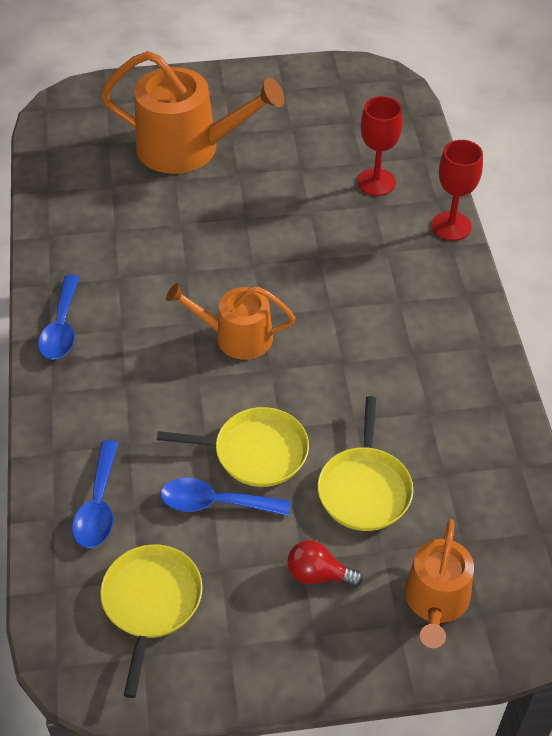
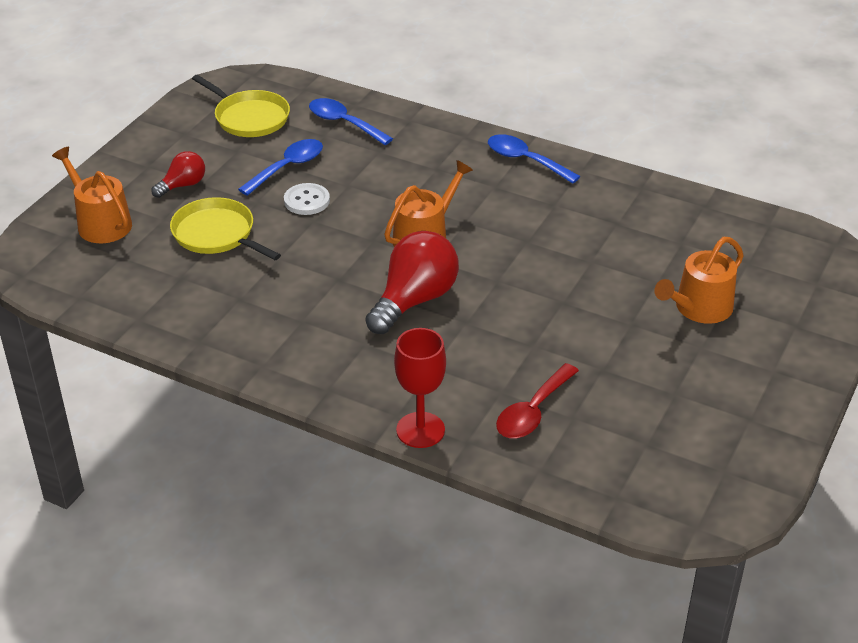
camera: 125 degrees right, 10 degrees down
(188, 148) = (699, 308): orange watering can -> orange watering can, size x0.60
(256, 452) = (307, 201): yellow pan -> white button
(323, 300) = (414, 300): none -> red light bulb
(376, 182) = (533, 411): red goblet -> red spoon

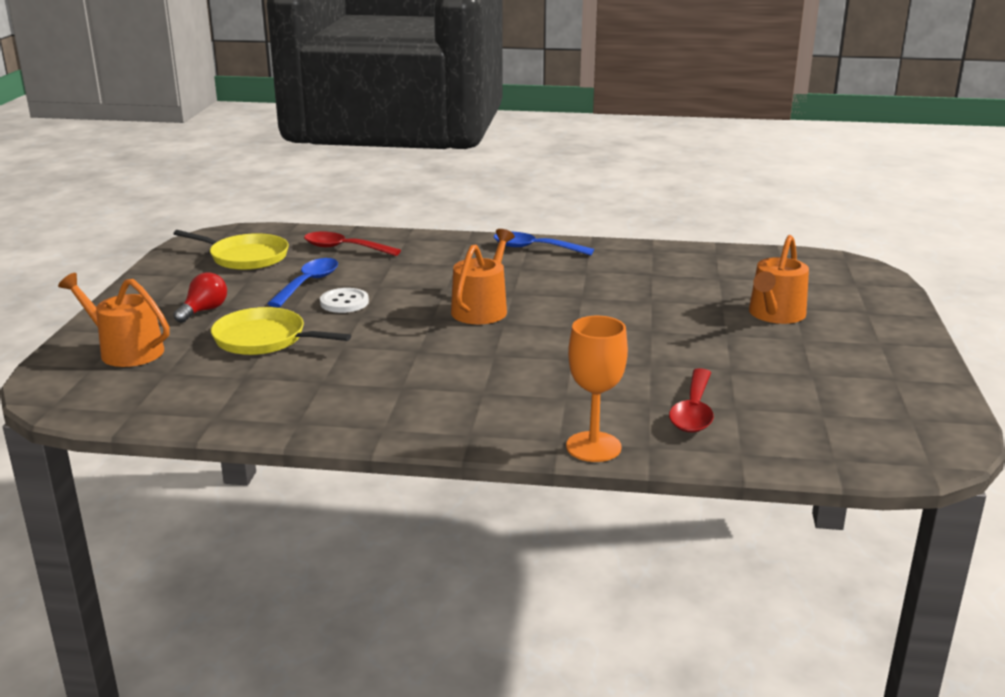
camera: 20 degrees left, 15 degrees down
(344, 123) = (345, 248): blue spoon -> red spoon
(414, 300) = (507, 353): red light bulb -> none
(420, 430) = (593, 447): red goblet -> orange goblet

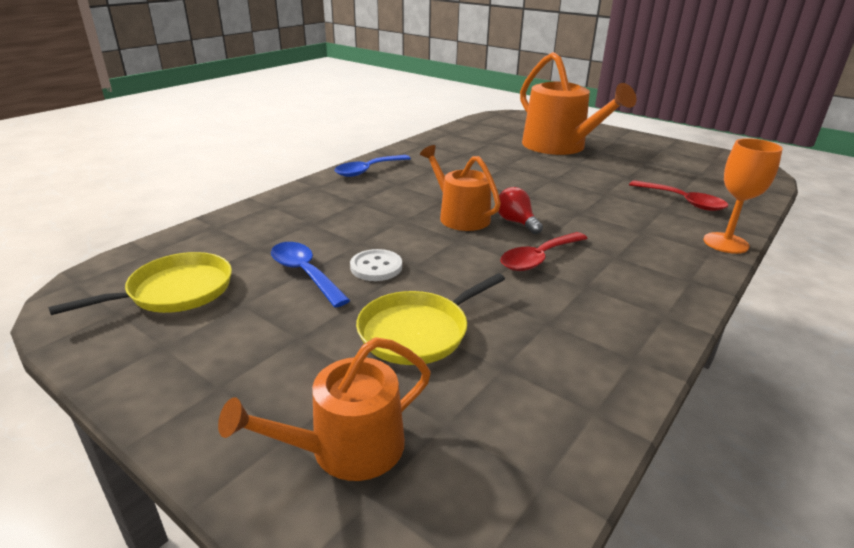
camera: 60 degrees left, 5 degrees up
(204, 311) = (293, 354): red light bulb -> red light bulb (516, 222)
(345, 248) = (245, 235): red spoon -> red spoon (539, 258)
(775, 315) = (559, 147): orange watering can -> orange watering can, size x1.66

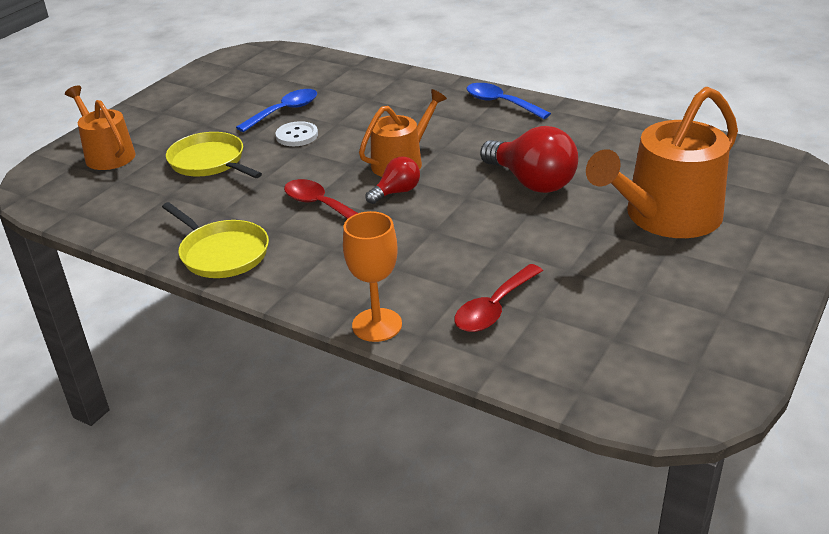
camera: 85 degrees right, 5 degrees up
(175, 291) = (258, 77): yellow pan -> yellow pan (222, 253)
(508, 174) = (531, 182): none -> red light bulb

